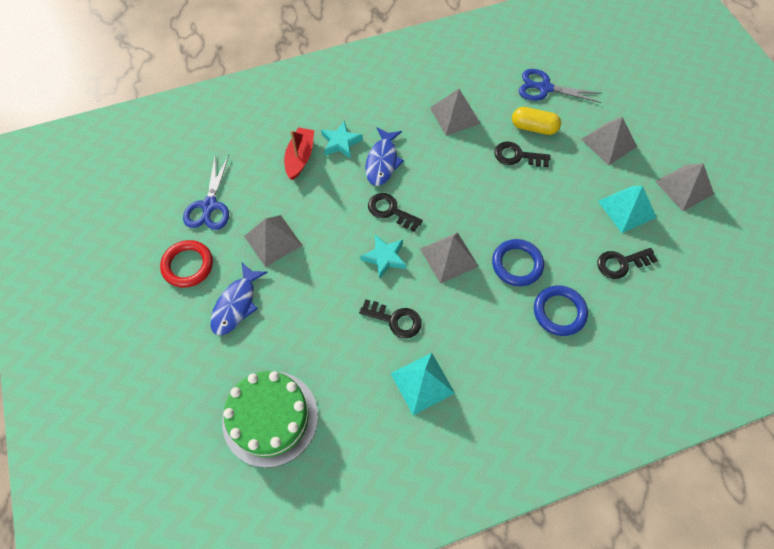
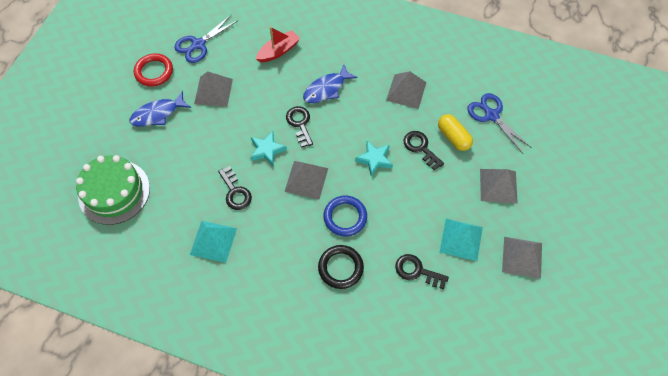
camera: 40 degrees right, 0 degrees up
(341, 142) = (313, 58): turquoise star -> turquoise star (374, 159)
(559, 312) = (340, 268): blue ring -> black ring

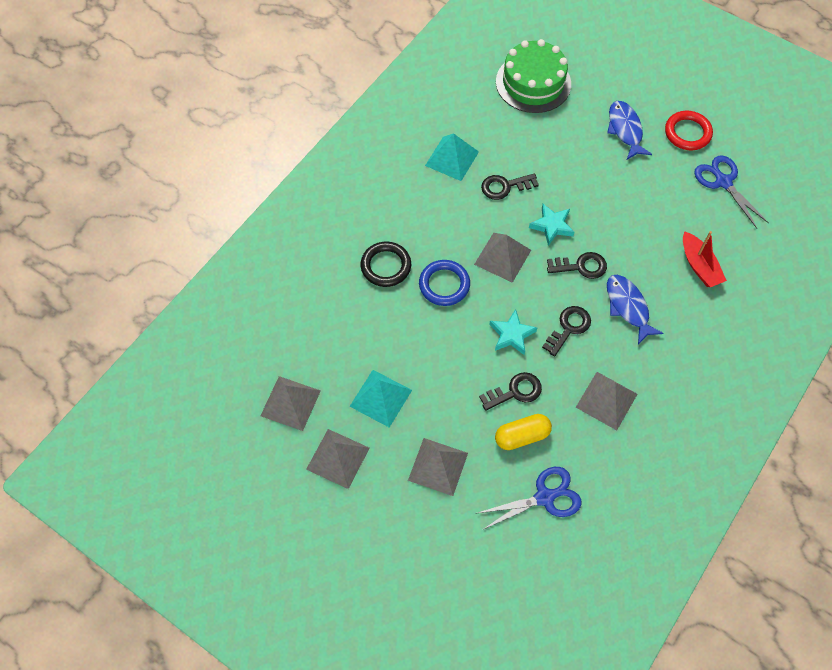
camera: 105 degrees right, 0 degrees up
(213, 91) = (647, 186): grey pyramid -> grey pyramid (290, 403)
(417, 271) = (358, 339): black key -> black key (569, 328)

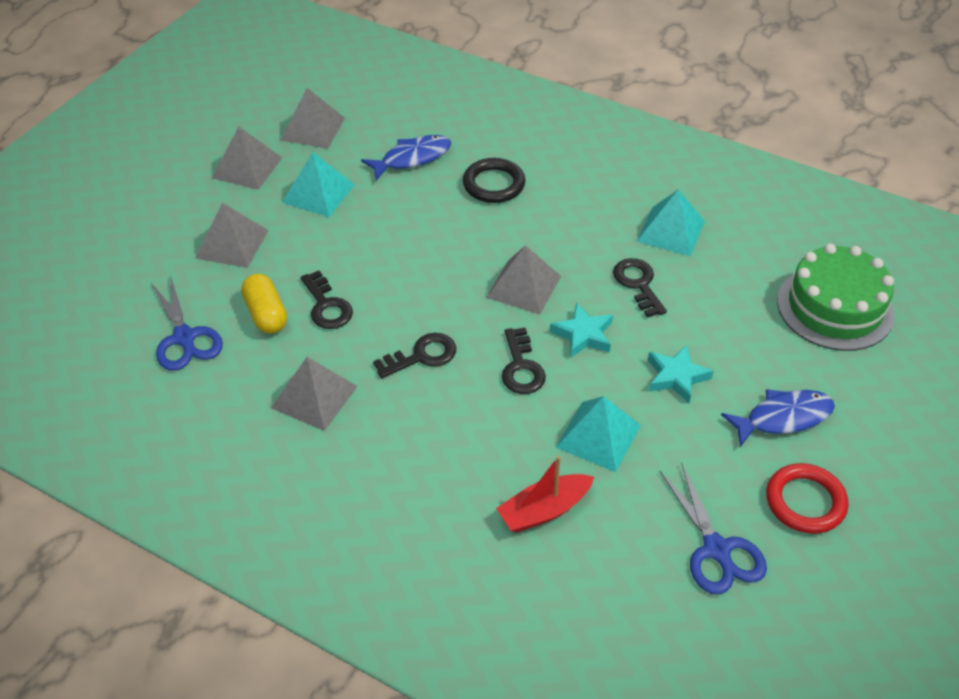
camera: 85 degrees right, 15 degrees down
(444, 285) = (474, 235): blue ring -> none
(512, 335) = (407, 300): turquoise star -> turquoise star (676, 377)
(569, 328) = (422, 356): black key -> black key turned 60 degrees counterclockwise
(628, 307) = (461, 420): blue fish -> blue fish (412, 158)
(640, 229) = (598, 436): none -> turquoise pyramid
(723, 182) = (717, 550): blue scissors -> blue scissors turned 105 degrees clockwise

